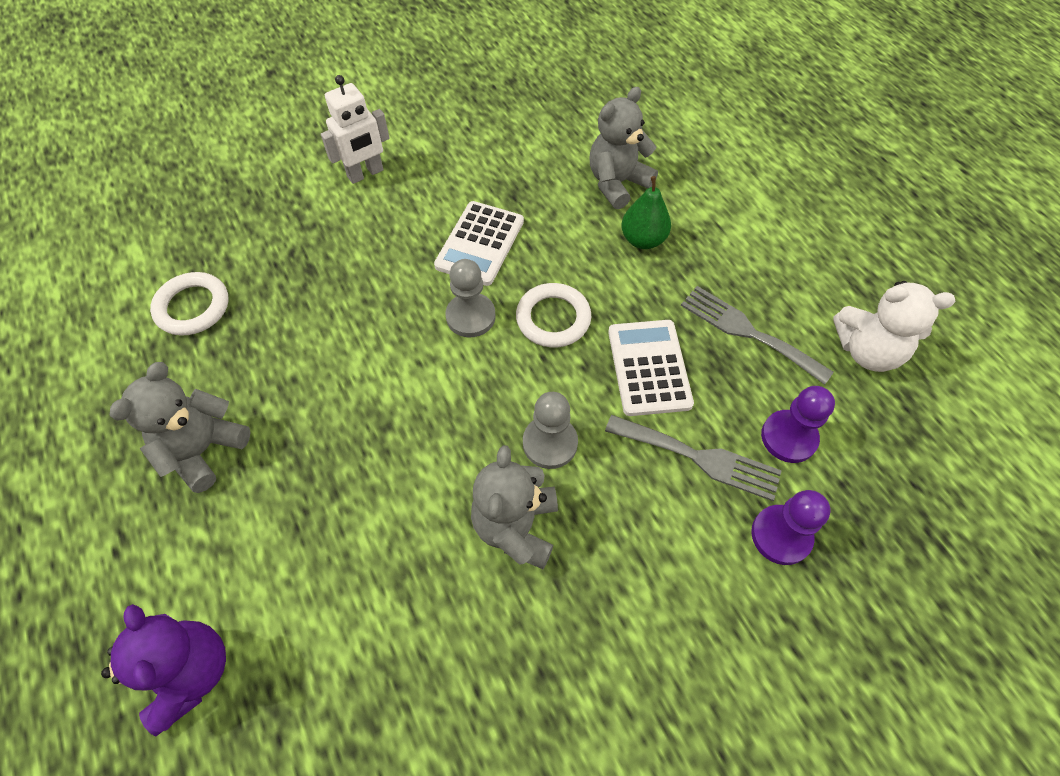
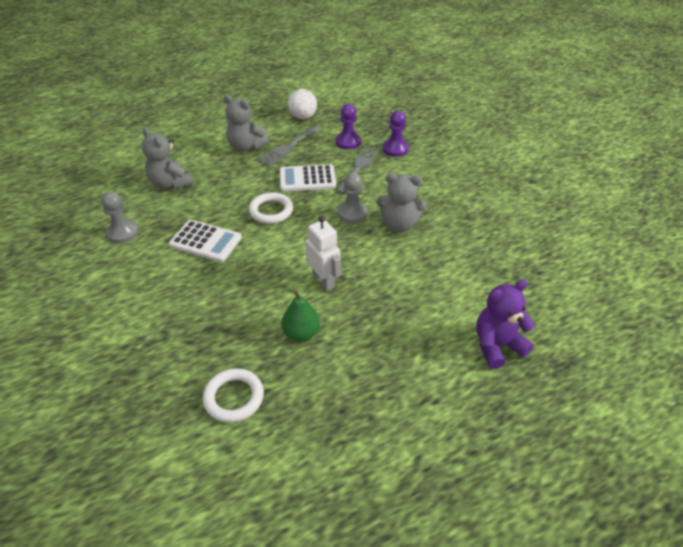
camera: 90 degrees left, 15 degrees down
(203, 450) = (359, 366): grey teddy bear -> grey teddy bear (246, 147)
(365, 174) = (117, 305): white robot -> white robot (324, 281)
(470, 316) = (265, 244): grey pawn -> grey pawn (123, 233)
(643, 240) = (219, 176): green pear -> green pear (301, 333)
(867, 351) = (303, 117): white teddy bear -> white ball

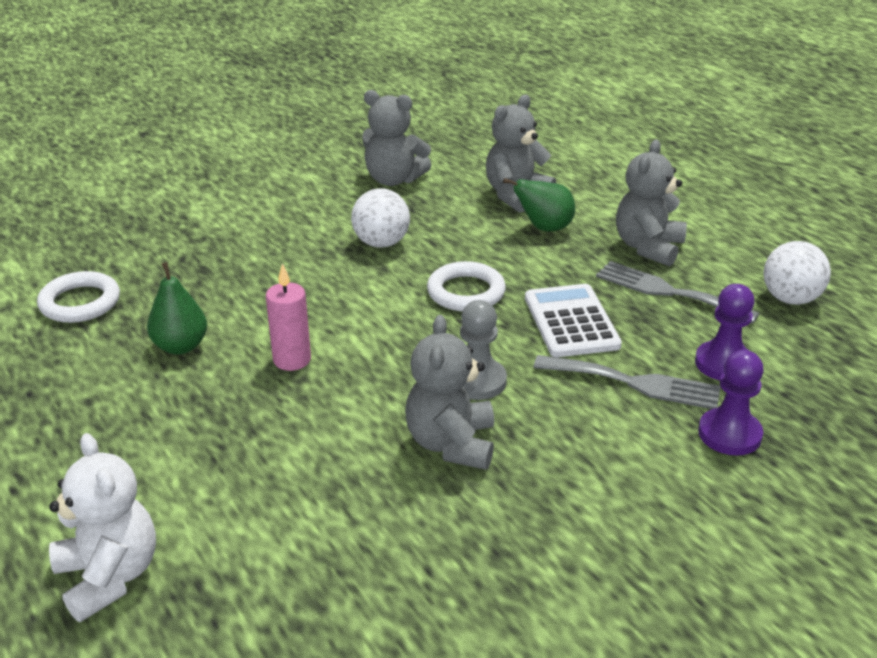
camera: 85 degrees right, 10 degrees down
(123, 233) = (393, 179): grey pawn -> grey teddy bear
(206, 241) = (381, 243): white calculator -> white ball
(213, 177) = (544, 228): none -> green pear
(324, 281) = (292, 360): white robot -> pink candle
(497, 346) = (109, 576): purple teddy bear -> white teddy bear

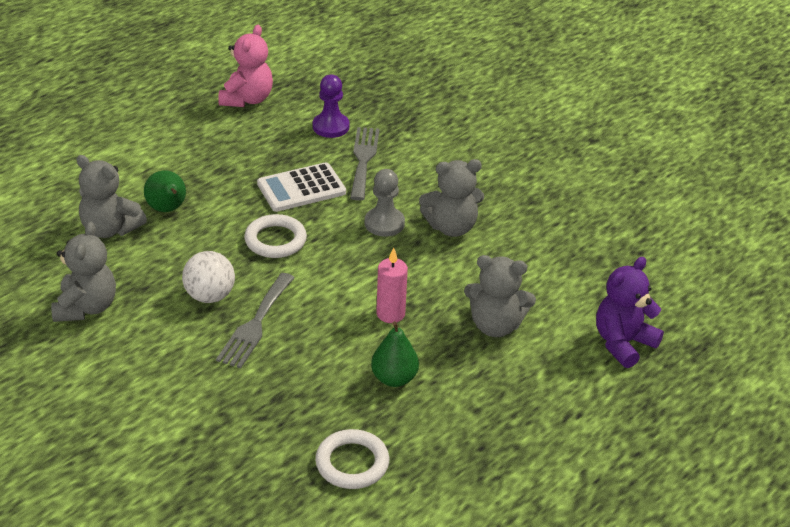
camera: 105 degrees left, 5 degrees up
(109, 576) = (623, 343): white teddy bear -> purple teddy bear
(648, 247) = (189, 157): grey teddy bear -> grey teddy bear (495, 325)
(667, 291) = (250, 148): grey fork -> grey fork (255, 324)
(729, 434) = (400, 126): purple pawn -> none
(790, 299) = (247, 99): white ball -> pink teddy bear

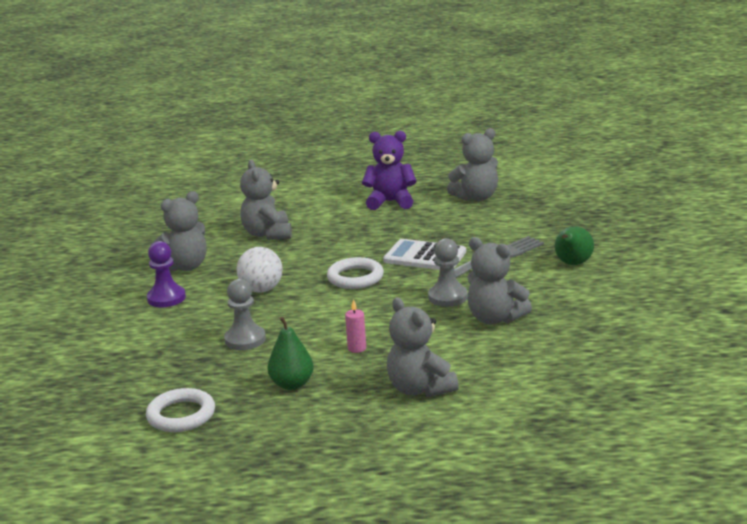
camera: 50 degrees right, 15 degrees down
(167, 209) = (318, 237): green pear -> green pear (572, 264)
(247, 99) = (476, 197): pink teddy bear -> grey teddy bear
(255, 324) = (261, 315): grey fork -> none
(282, 357) = (245, 339): none -> grey pawn
(331, 127) = (509, 230): purple pawn -> purple pawn (166, 298)
(390, 314) = (357, 348): pink candle -> pink candle, size x0.66
(623, 343) = (503, 447): purple teddy bear -> purple teddy bear (390, 202)

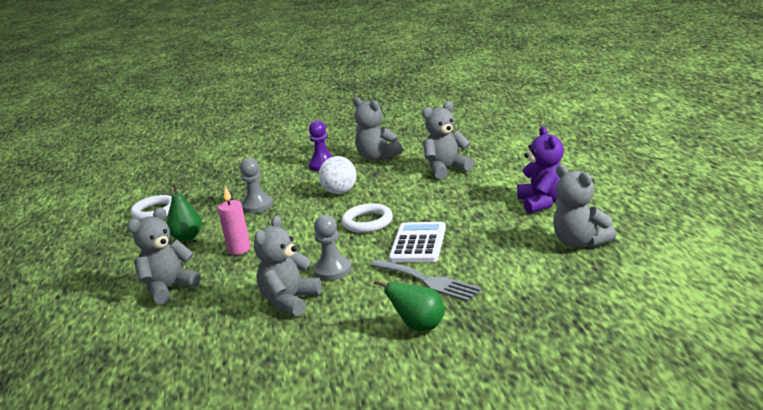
camera: 80 degrees right, 0 degrees up
(357, 348) = (239, 249): pink candle -> pink candle, size x1.51

